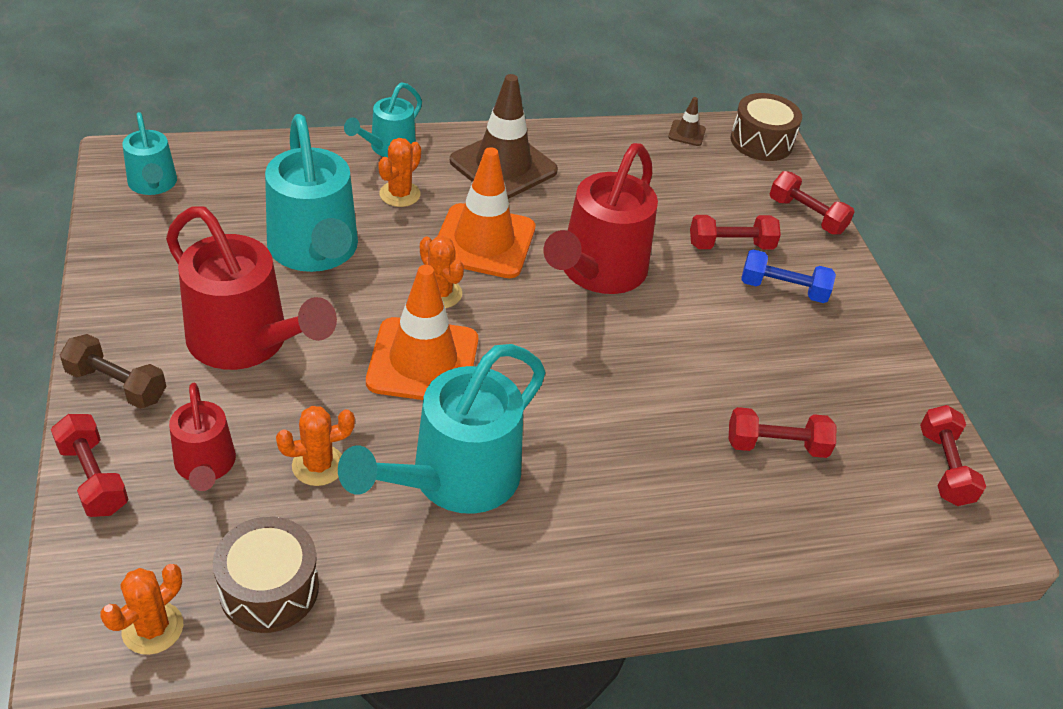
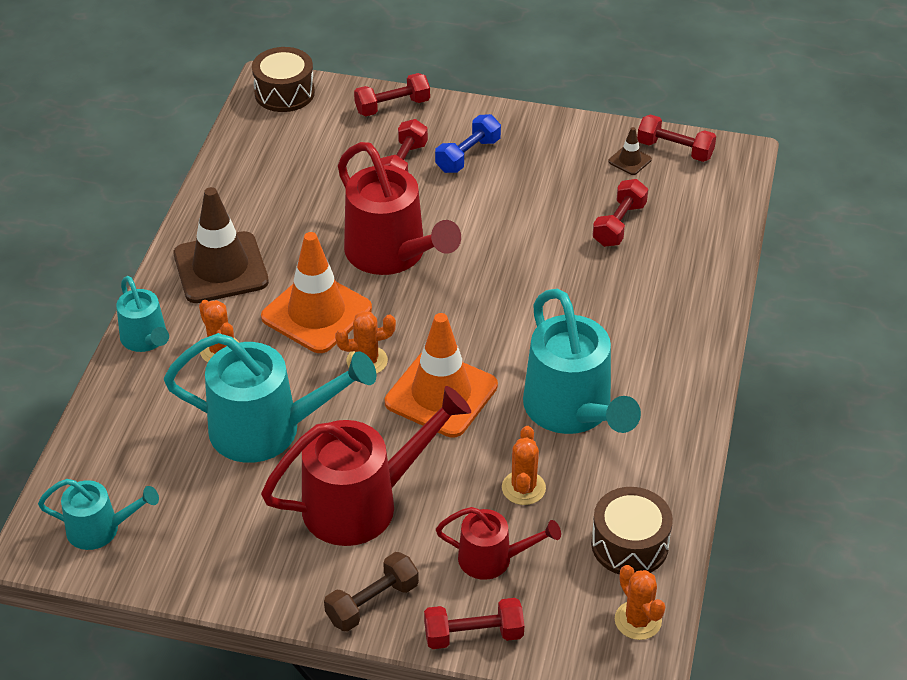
camera: 60 degrees left, 0 degrees up
(687, 133) = (245, 133): brown traffic cone -> brown traffic cone (629, 160)

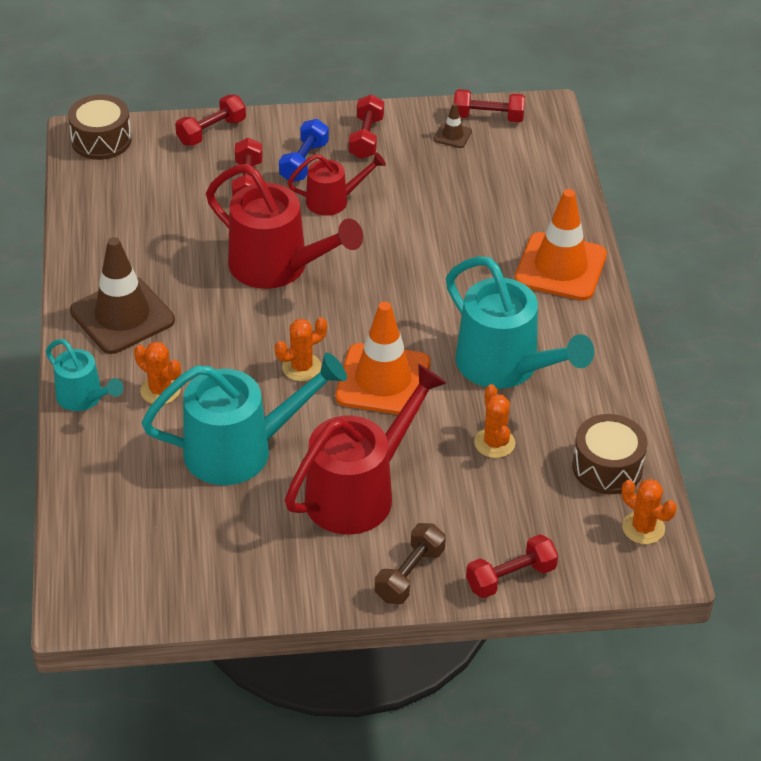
camera: 20 degrees left, 0 degrees up
(101, 529) = (129, 577): turquoise watering can -> none
(316, 313) = (234, 335): orange traffic cone -> orange traffic cone (560, 267)
(493, 559) = (497, 509): red watering can -> red watering can (334, 200)
(619, 224) = (470, 194): red dumbbell -> red dumbbell (366, 138)

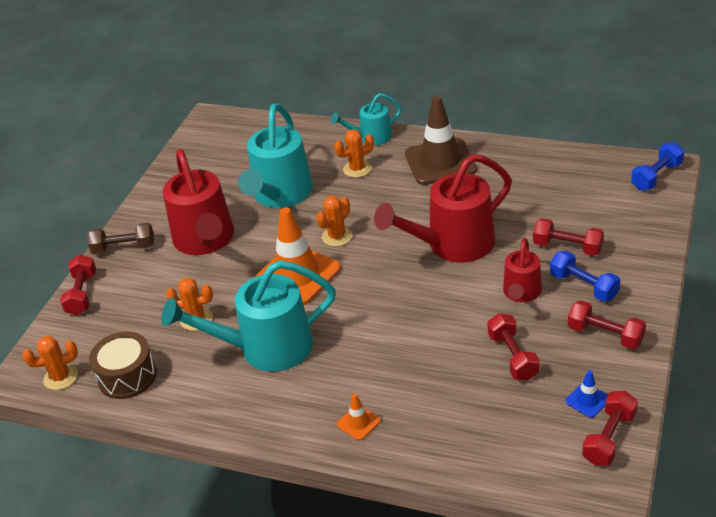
camera: 120 degrees right, 5 degrees down
(101, 140) = (656, 176): brown drum -> blue dumbbell
(211, 131) = (648, 238): red dumbbell -> red dumbbell (513, 357)
(301, 367) = (337, 236): orange cactus -> orange cactus turned 45 degrees clockwise
(409, 574) = (124, 248): brown dumbbell -> brown dumbbell turned 60 degrees counterclockwise
(452, 135) = (587, 400): brown traffic cone -> blue traffic cone
(560, 267) = (358, 422): orange traffic cone -> orange traffic cone, size x0.43

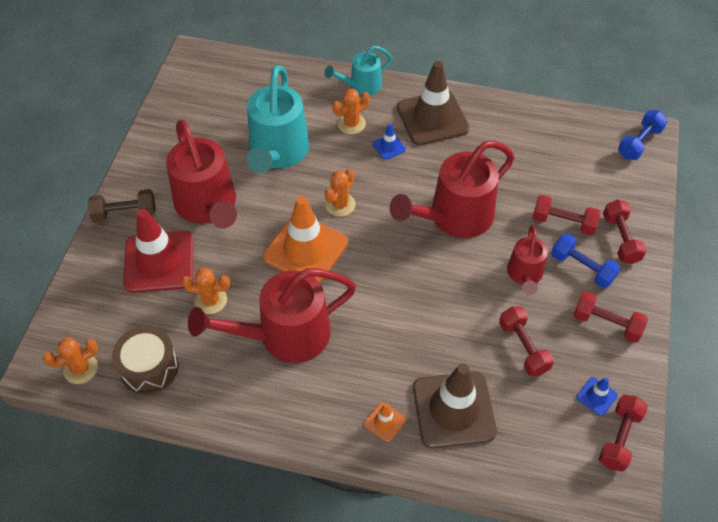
camera: 10 degrees left, 15 degrees up
(82, 294) = (89, 268): red dumbbell -> red dumbbell (620, 239)
(151, 287) = (159, 262): none -> red traffic cone
(265, 348) = (283, 336): turquoise watering can -> red watering can
(392, 187) = (389, 147): none -> blue traffic cone
(432, 412) = (453, 410): none -> brown traffic cone

